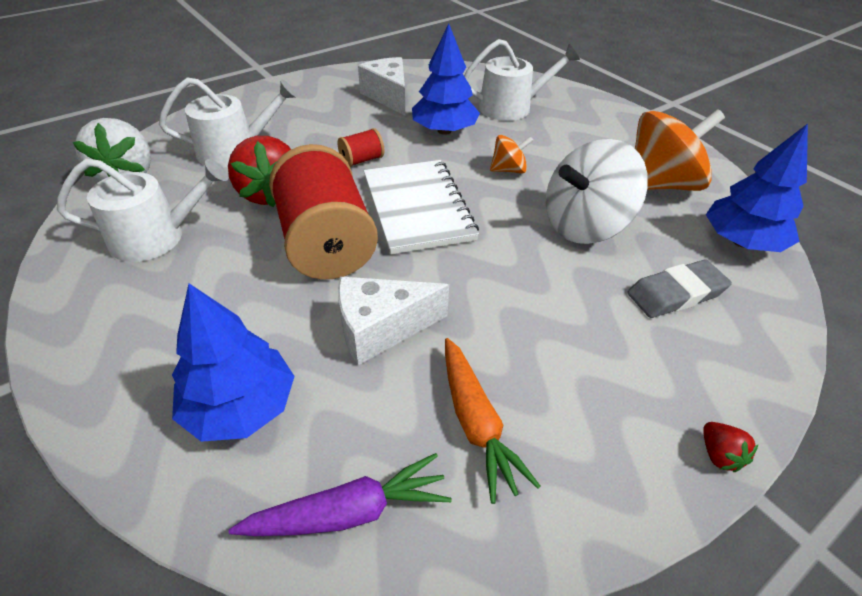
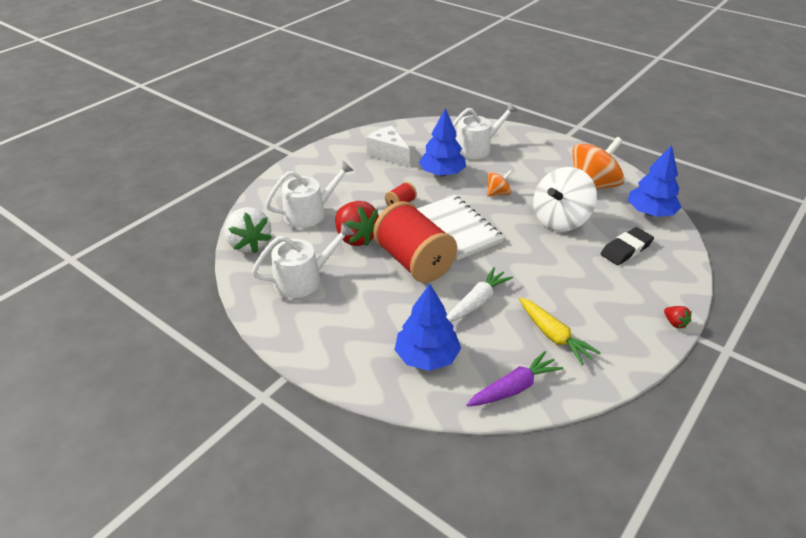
camera: 15 degrees left, 5 degrees down
(381, 329) = (477, 302): white cheese -> white carrot
(476, 422) = (553, 335): orange carrot -> yellow carrot
(676, 293) = (626, 249): grey eraser -> black eraser

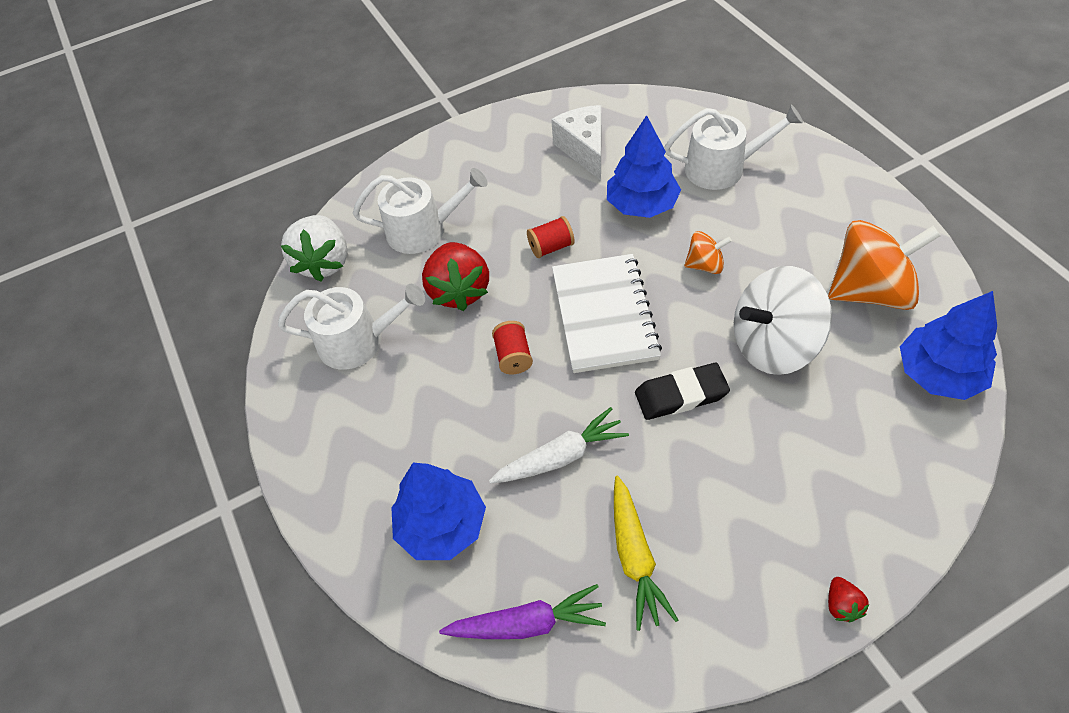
camera: 30 degrees right, 15 degrees up
(414, 262) = (513, 356): red spool -> red spool, size x0.42
(626, 249) = (848, 435): black eraser -> black eraser (681, 395)

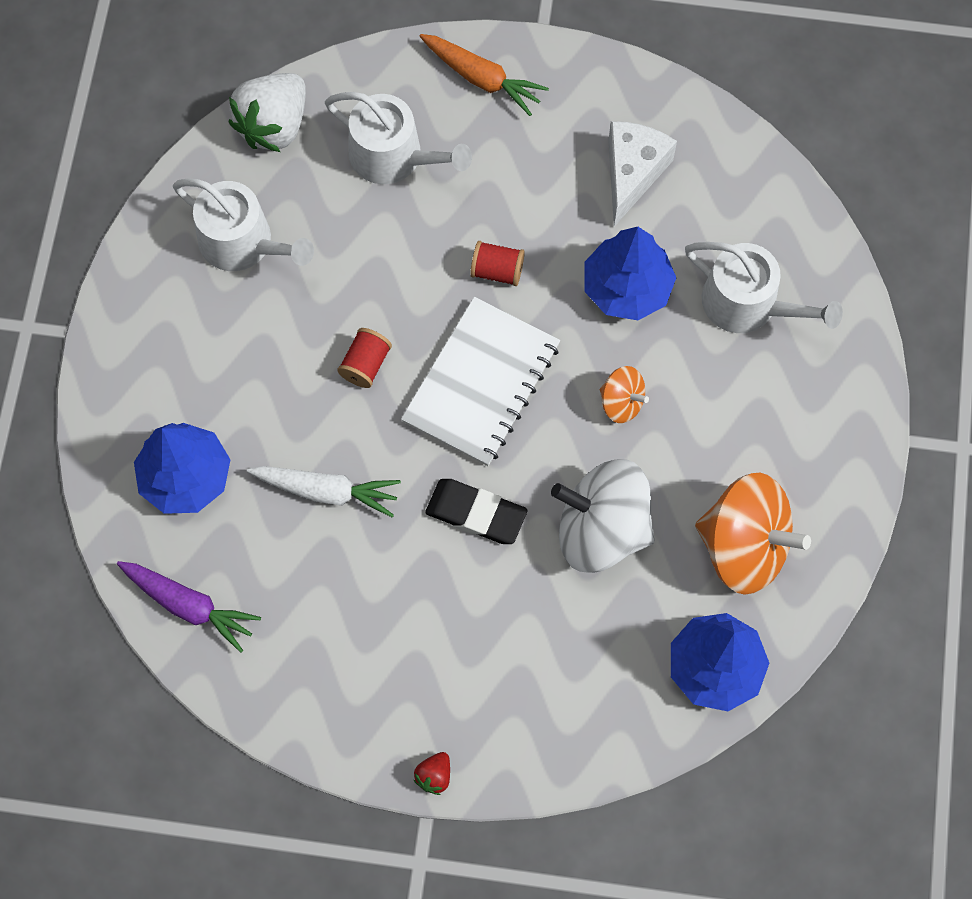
camera: 30 degrees right, 15 degrees up
(443, 160) = (481, 78): none -> orange carrot
(459, 291) = (373, 256): red strawberry -> none
(635, 556) = (313, 618): yellow carrot -> none

